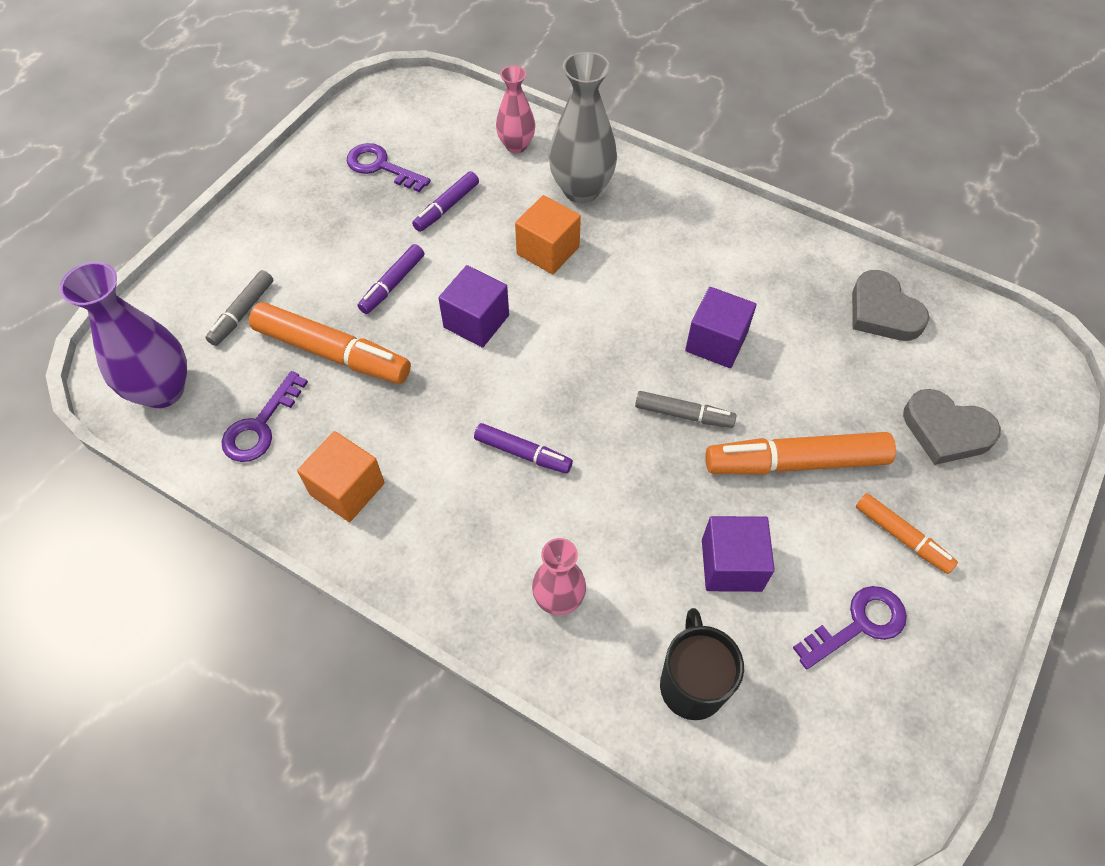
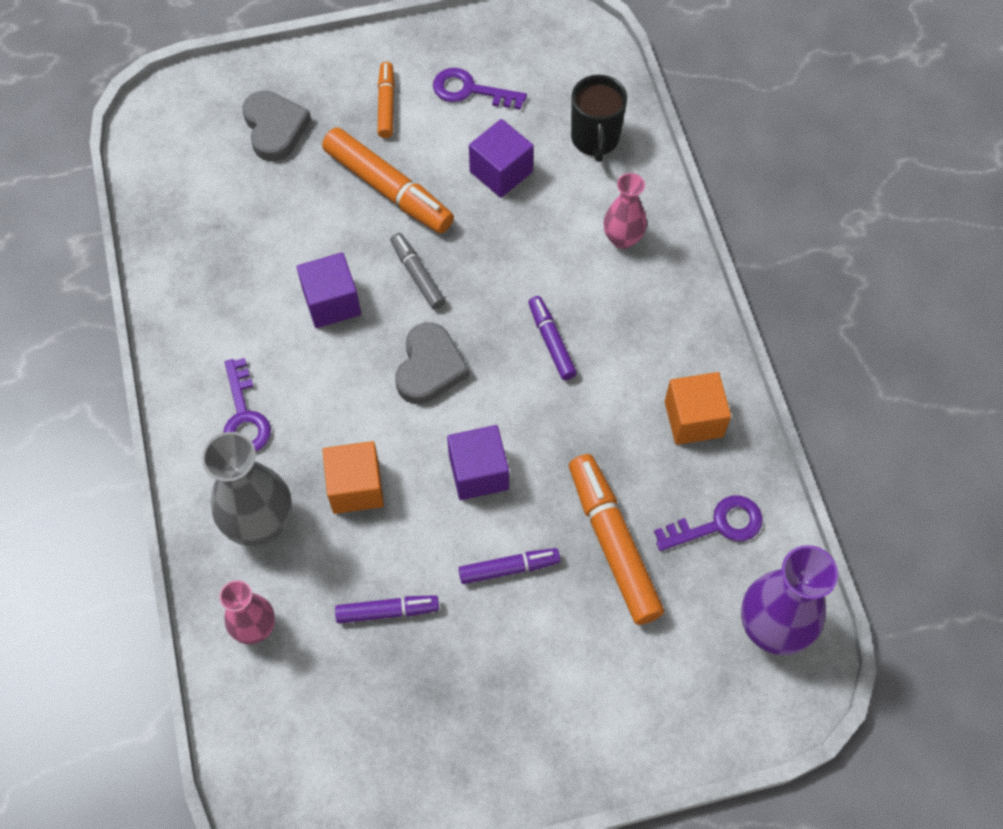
camera: 135 degrees left, 5 degrees up
(242, 313) = (655, 652): grey marker -> none
(381, 167) = (396, 719): purple key -> purple key (244, 416)
(691, 684) = (595, 139): black mug -> black mug turned 45 degrees counterclockwise
(882, 312) = (195, 223): grey heart -> grey heart (429, 367)

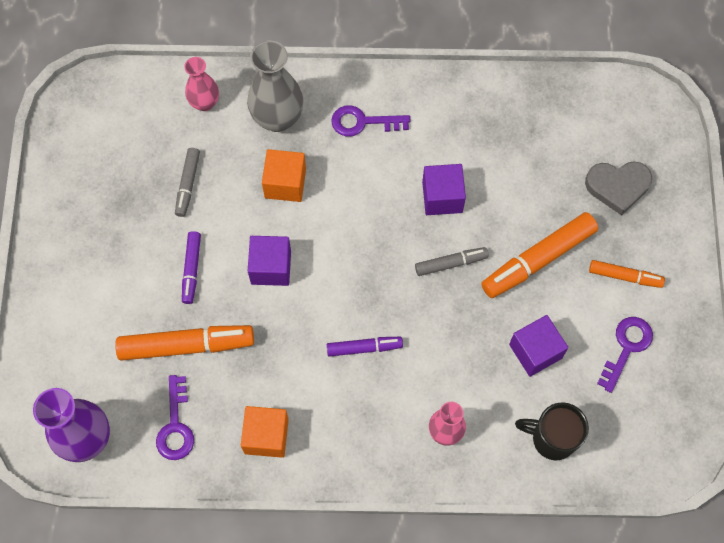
camera: 105 degrees right, 5 degrees up
(387, 611) = (188, 184): purple marker -> grey marker
(429, 367) = (367, 254): grey heart -> none

